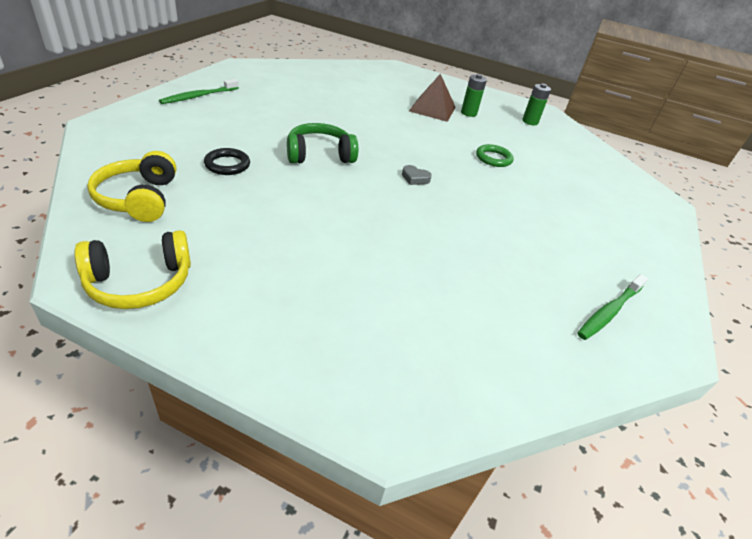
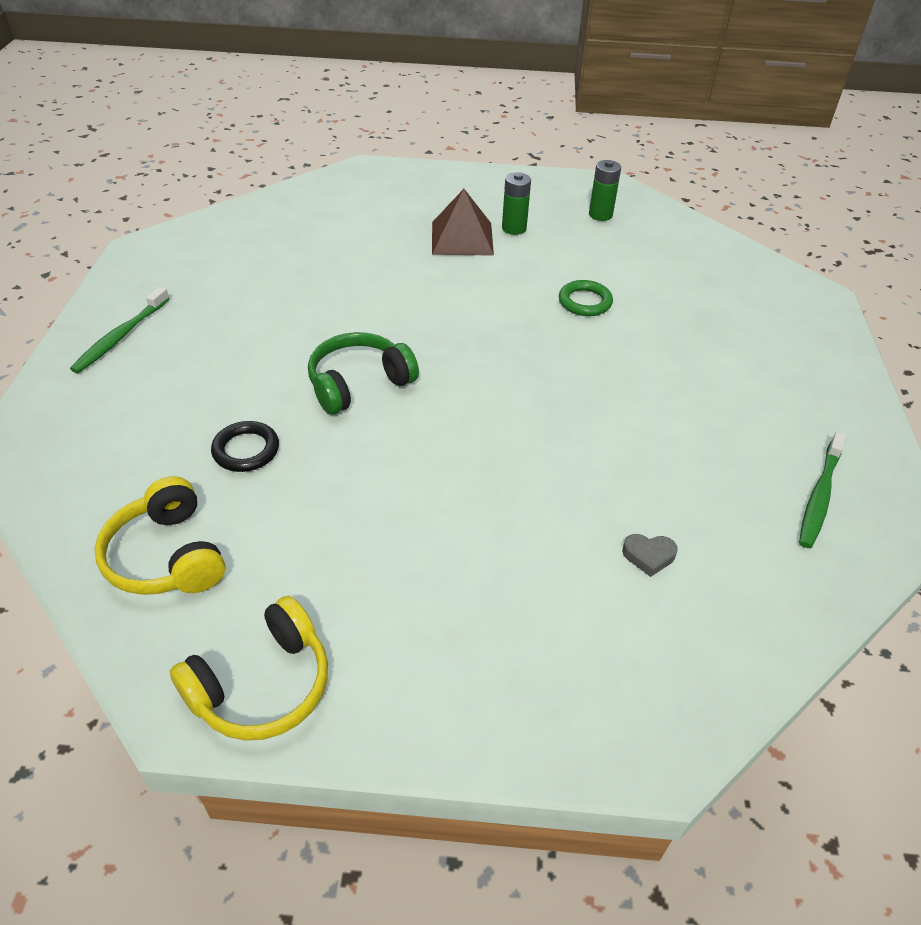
camera: 15 degrees left, 5 degrees up
(415, 178) = (504, 377): grey heart -> grey heart (648, 556)

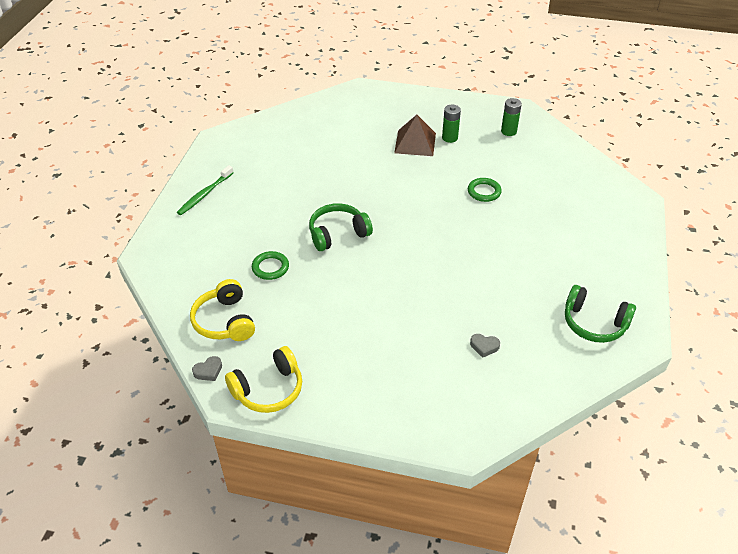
camera: 10 degrees right, 0 degrees up
(138, 660) = (208, 371): none -> grey heart
(246, 450) = (270, 267): black ring -> green ring
(819, 496) = (594, 323): green toothbrush -> green headphones

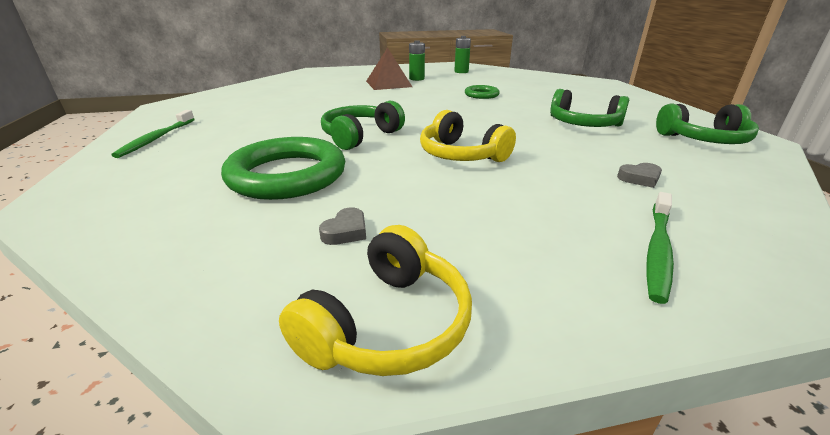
camera: 25 degrees left, 15 degrees down
(208, 371) = (226, 335): grey heart -> grey heart (346, 231)
(225, 321) = (235, 246): yellow headphones -> yellow headphones (461, 155)
(270, 267) = (287, 175): green ring -> green ring, size x2.04
(422, 400) = (657, 250): none -> green toothbrush
(522, 271) = (583, 124): none -> green headphones

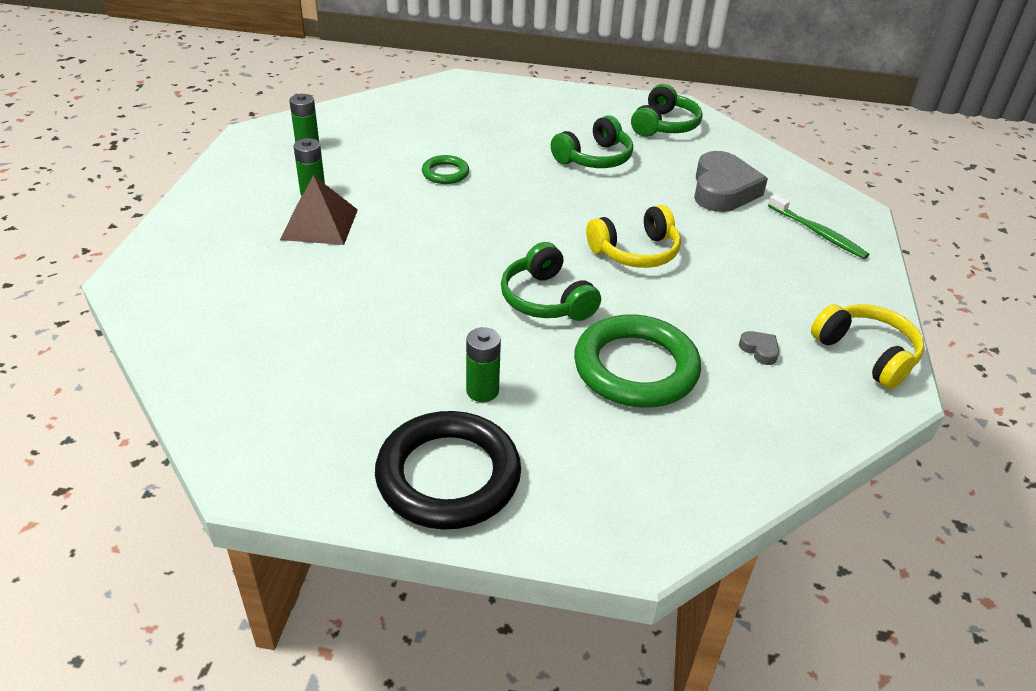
camera: 70 degrees left, 10 degrees up
(156, 139) = (448, 476): green toothbrush -> black ring
(243, 135) = (482, 391): none -> green battery
(639, 178) = (723, 190): grey heart -> grey heart, size x2.44

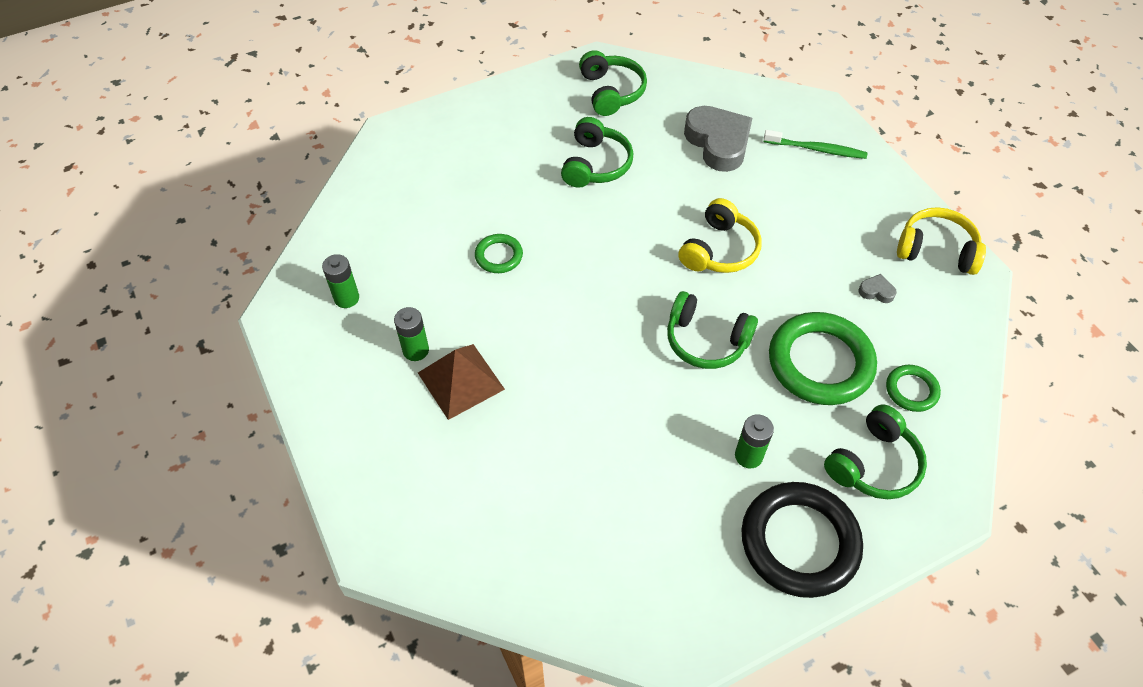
camera: 35 degrees left, 15 degrees up
(596, 466) = (873, 464): none -> green headphones
(707, 437) = (911, 390): none -> green ring

